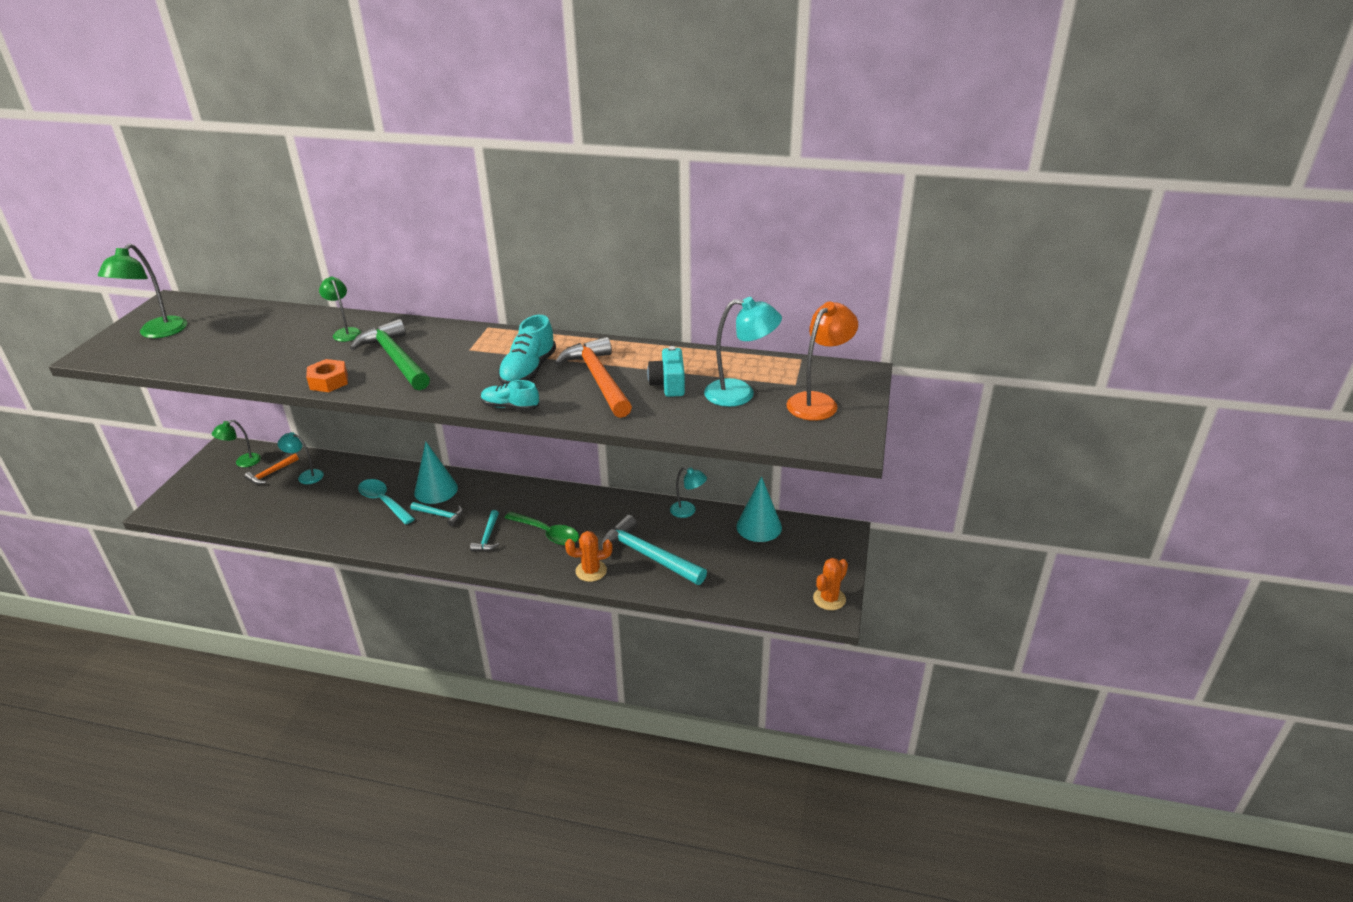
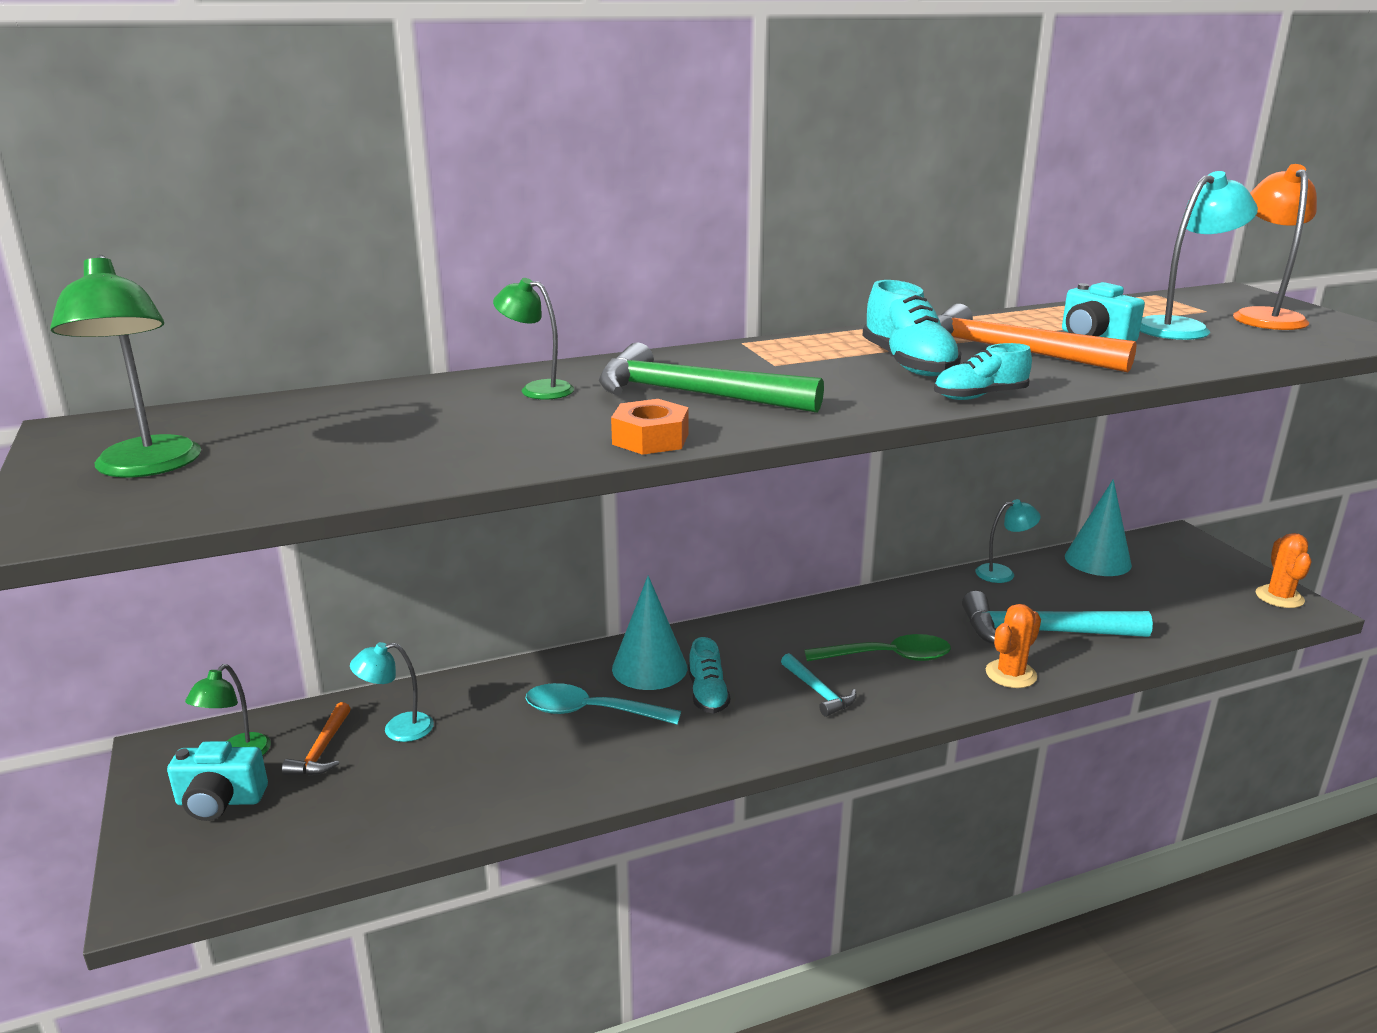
camera: 35 degrees left, 10 degrees down
(216, 480) = (220, 801): none -> turquoise camera
(440, 515) = (707, 694): turquoise hammer -> turquoise shoe

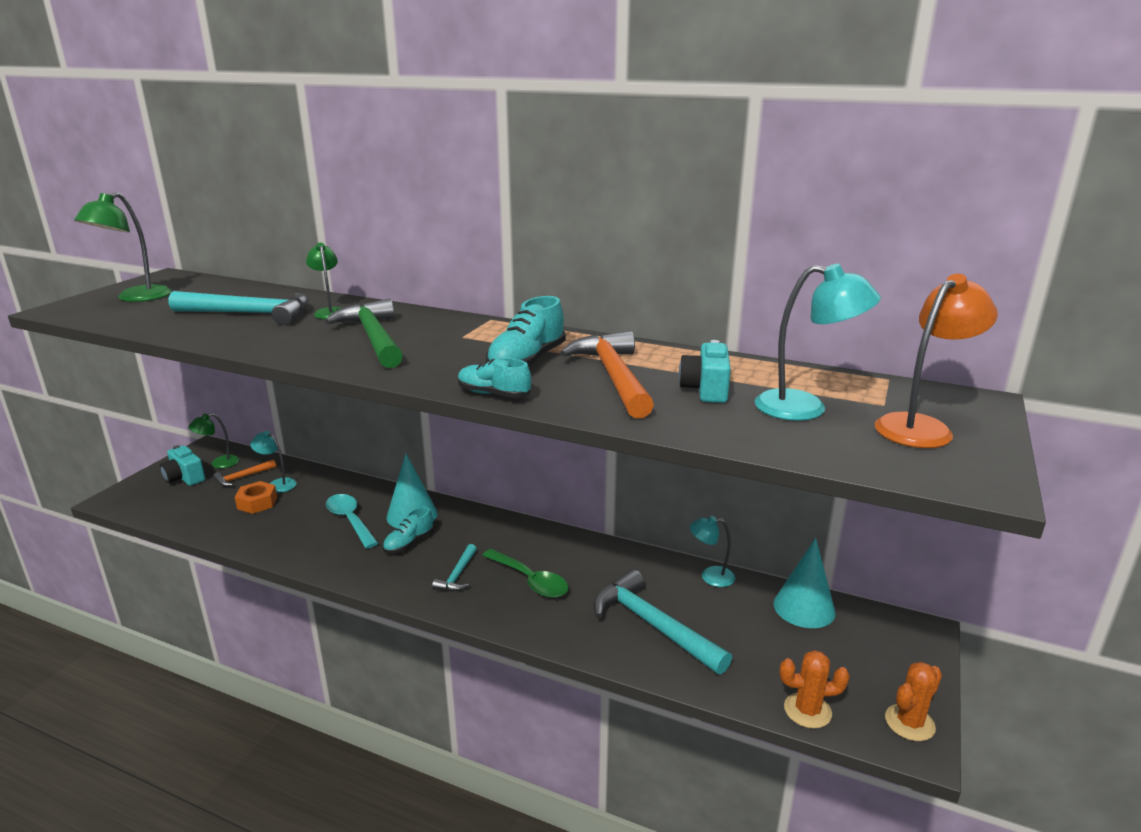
camera: 45 degrees right, 0 degrees up
(436, 424) = (250, 314): none -> turquoise hammer
(650, 439) = (288, 351): orange nut -> orange nut (257, 503)
(1003, 573) = (710, 576): turquoise lamp -> turquoise lamp turned 150 degrees clockwise
(1011, 674) = (577, 635): orange cactus -> orange cactus (807, 710)

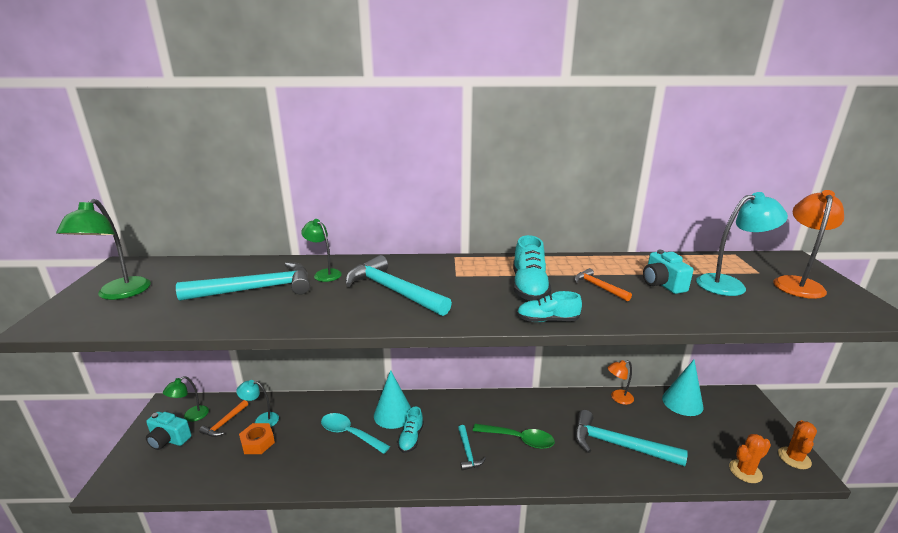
camera: 25 degrees left, 0 degrees up
(373, 338) = (393, 291): green hammer -> turquoise hammer
(613, 377) = (598, 287): orange hammer -> orange hammer, size x0.50
(710, 576) = (618, 398): turquoise lamp -> orange lamp

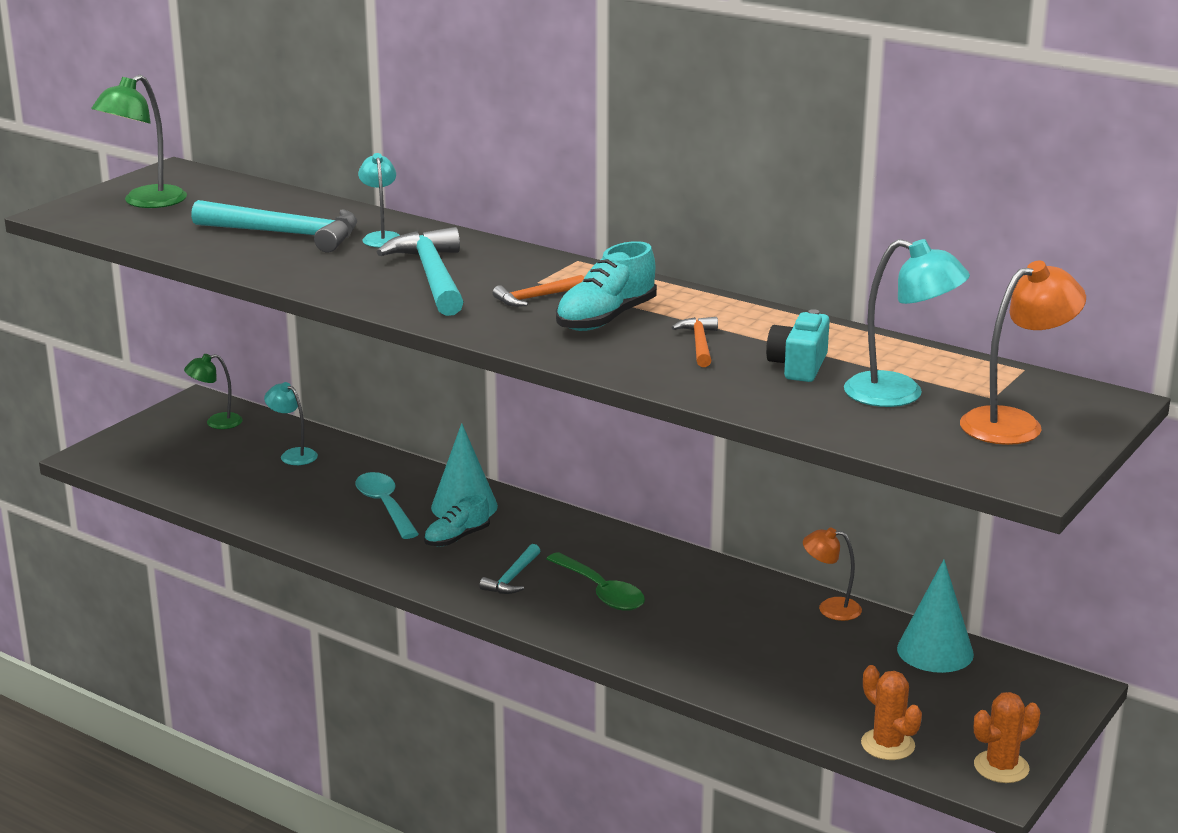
camera: 35 degrees right, 0 degrees up
(168, 440) = (174, 437): turquoise camera -> none
(224, 423) = (248, 443): orange hammer -> orange hammer (536, 298)
(258, 442) = (268, 475): orange nut -> none
(324, 273) = (381, 237): green lamp -> turquoise lamp
(547, 320) = (558, 354): turquoise shoe -> none
(618, 445) = (738, 650): turquoise hammer -> none
(745, 471) = (887, 745): orange cactus -> orange cactus turned 45 degrees clockwise

